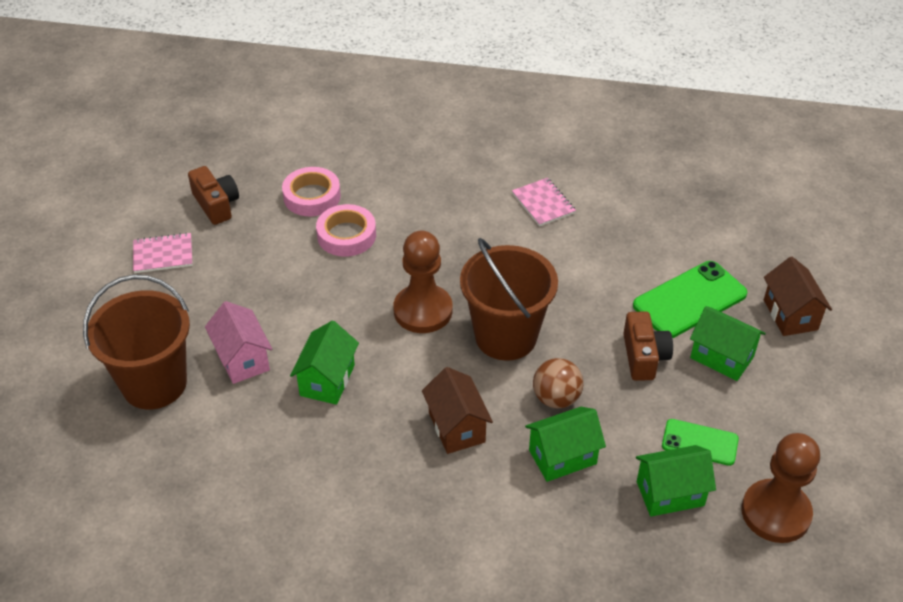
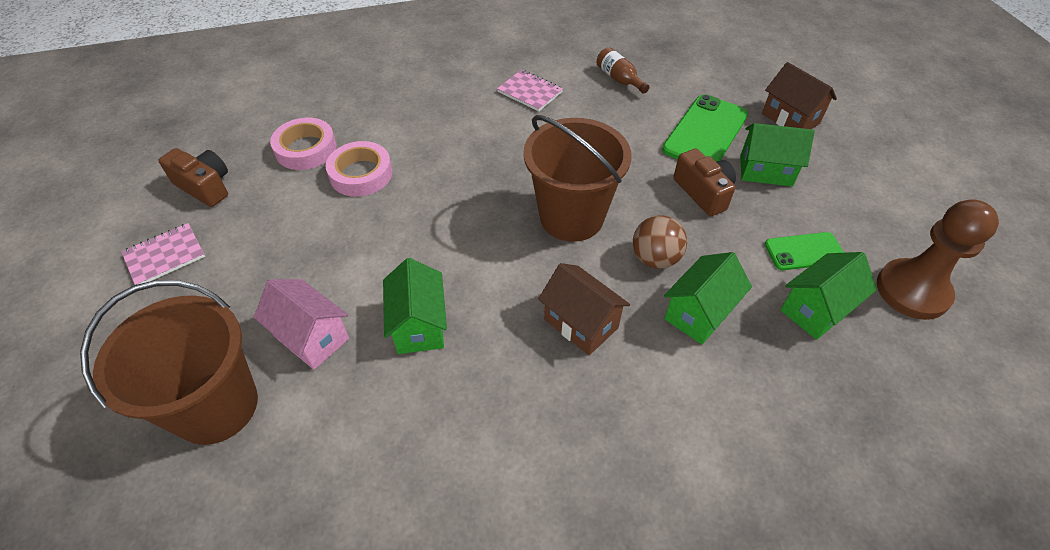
camera: 25 degrees left, 5 degrees up
(423, 311) = (478, 220): brown pawn -> none
(641, 217) = (619, 79): none -> brown bottle

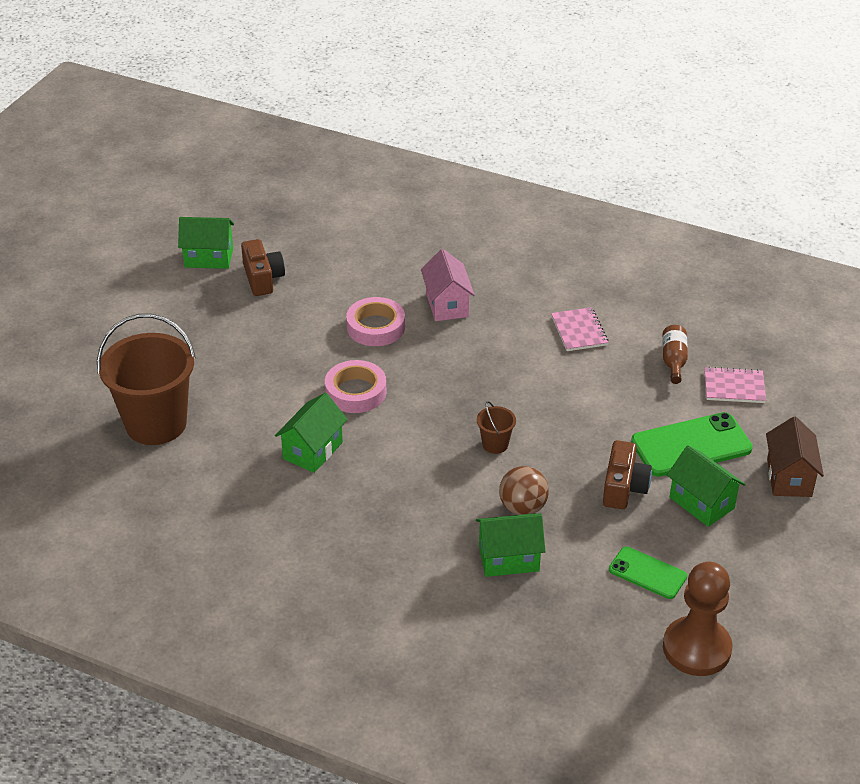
camera: 40 degrees right, 10 degrees down
(165, 256) = (199, 314): pink notebook -> pink notebook (734, 387)
(306, 149) = (355, 286): pink tape -> pink tape (355, 392)
(311, 337) = (241, 418): pink house -> pink house (447, 305)
(571, 217) = (495, 444): brown bucket -> brown bucket, size x0.42
(581, 323) = (418, 514): brown house -> none
(816, 310) = (600, 611): green house -> green house (209, 258)

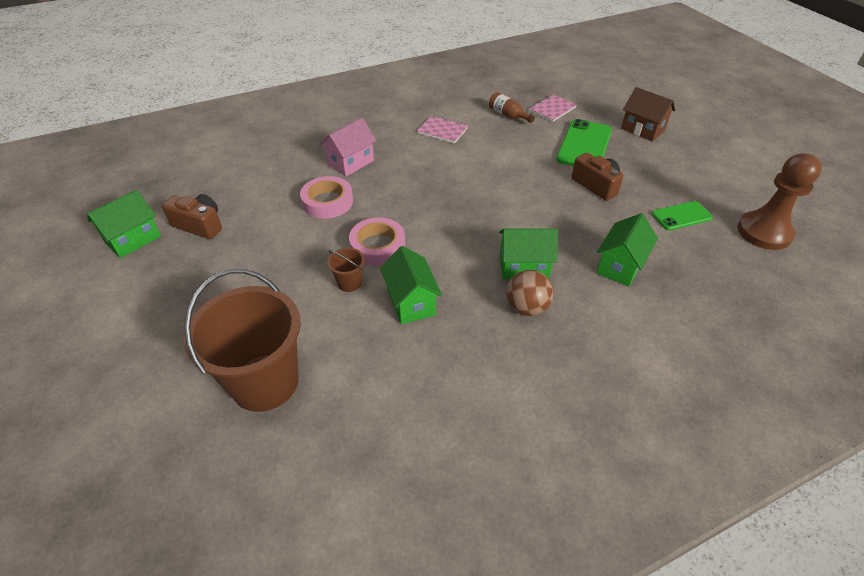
camera: 50 degrees left, 5 degrees up
(447, 305) = (351, 163): pink house -> pink house turned 75 degrees counterclockwise
(495, 444) = (504, 213): brown bucket -> brown bucket (349, 283)
(522, 507) = (575, 234): brown ball -> brown ball (526, 307)
(701, 503) = (636, 166): green house -> green house (523, 267)

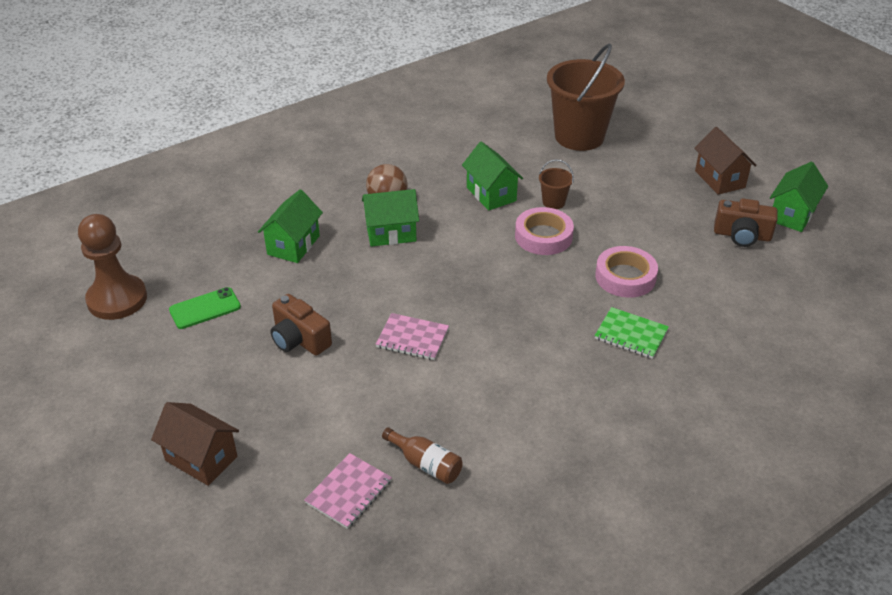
camera: 170 degrees right, 5 degrees down
(158, 289) = (719, 179): none -> brown house
(351, 163) = (631, 334): pink house -> green notebook
(442, 131) = (526, 412): pink notebook -> pink notebook (412, 338)
(584, 145) = (304, 410): green phone -> none

